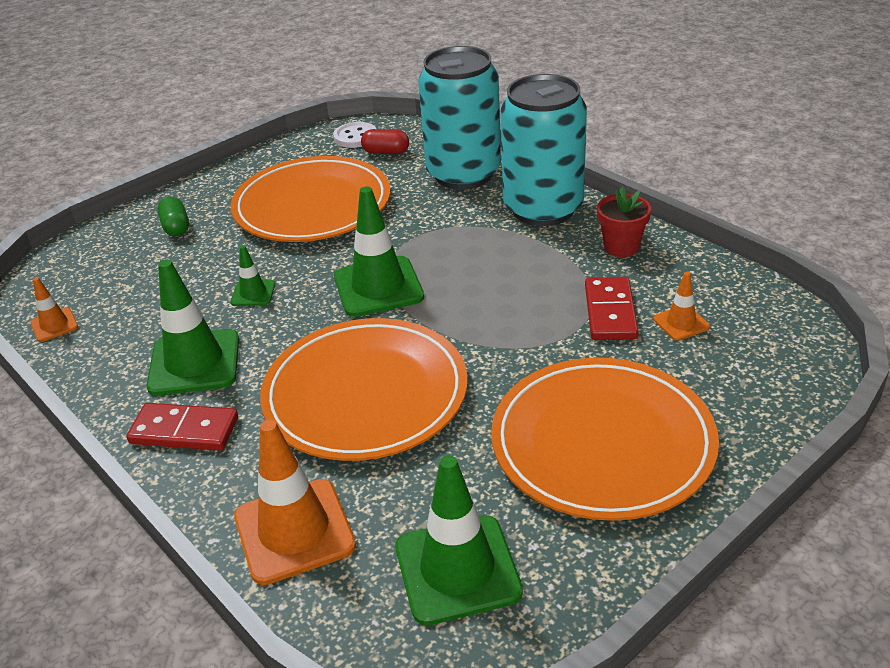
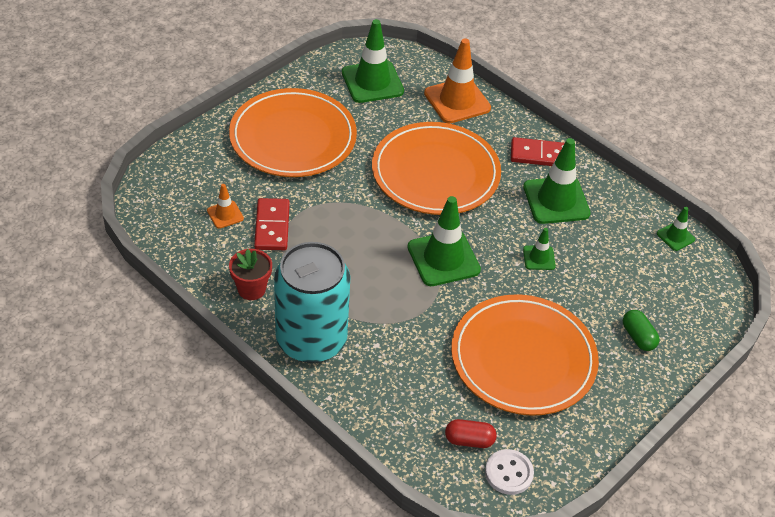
camera: 170 degrees right, 10 degrees up
(54, 325) = (675, 236): orange traffic cone -> green traffic cone
(463, 174) = (385, 396): turquoise can -> none

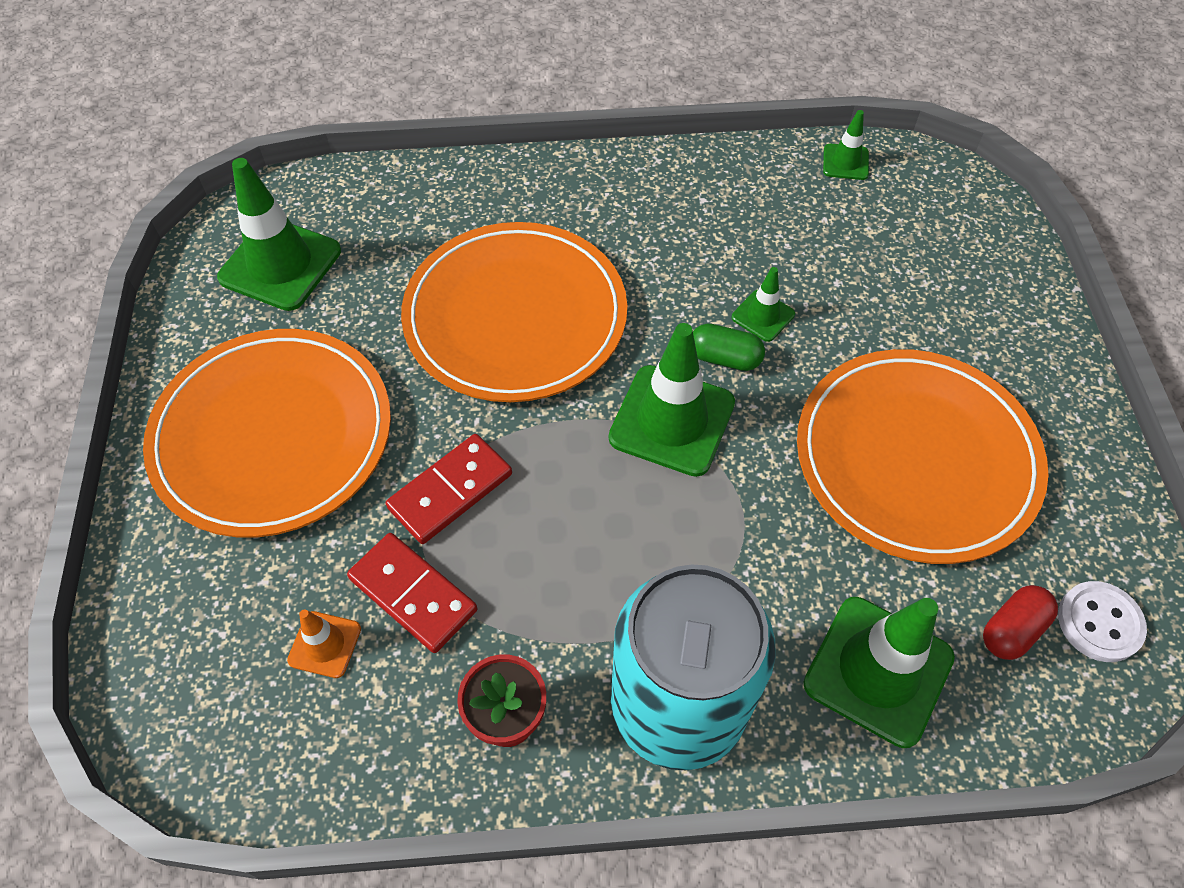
camera: 45 degrees left, 10 degrees up
(457, 101) = (417, 201): orange traffic cone -> none
(540, 155) = (597, 188): red domino -> red domino (450, 491)
(556, 200) = (685, 228): green traffic cone -> green traffic cone (878, 670)
(638, 337) = (972, 312): green capsule -> green capsule (724, 358)

